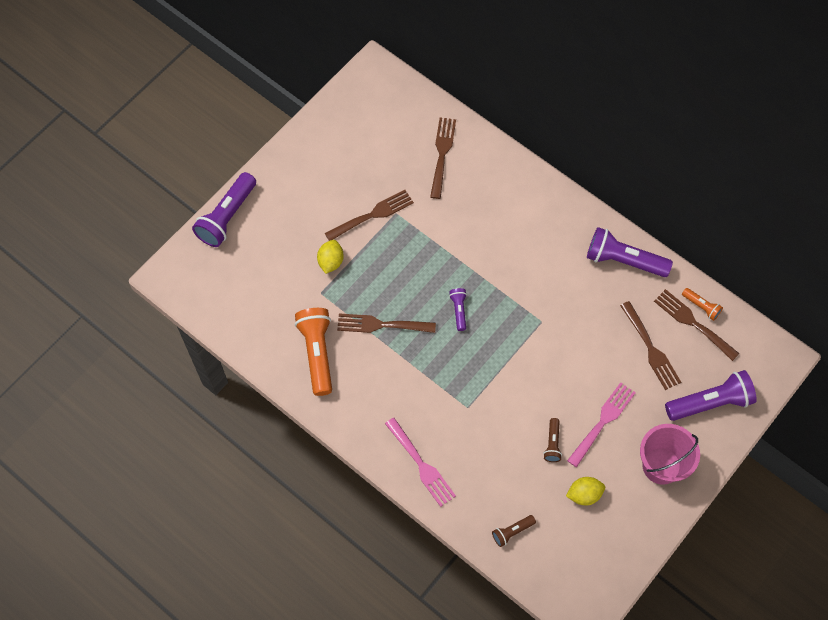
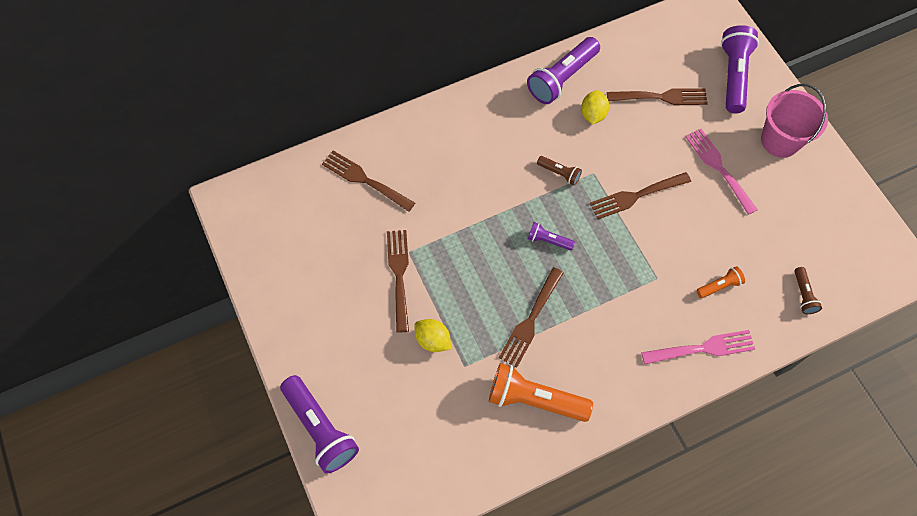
camera: 65 degrees left, 0 degrees up
(552, 444) = (725, 219): brown flashlight -> brown flashlight (559, 173)
(584, 494) = (786, 216): yellow lemon -> yellow lemon (593, 114)
(692, 323) = (650, 54): brown fork -> brown fork (636, 196)
(701, 307) = (637, 40): orange flashlight -> orange flashlight (719, 286)

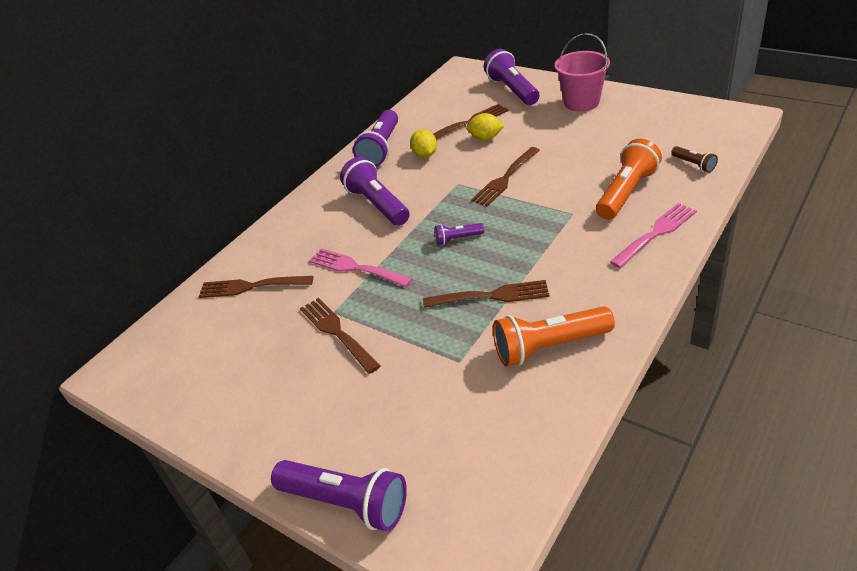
camera: 25 degrees left, 25 degrees down
(433, 340) = (410, 360): yellow lemon -> yellow lemon (485, 138)
(513, 152) = (377, 204): none -> purple flashlight
(530, 320) = (492, 296): brown fork -> brown fork turned 90 degrees counterclockwise
(559, 173) = (429, 197): brown flashlight -> none
(718, 168) = (552, 135): pink fork -> pink fork (355, 268)
(719, 286) = (626, 192): orange flashlight -> orange flashlight, size x2.02

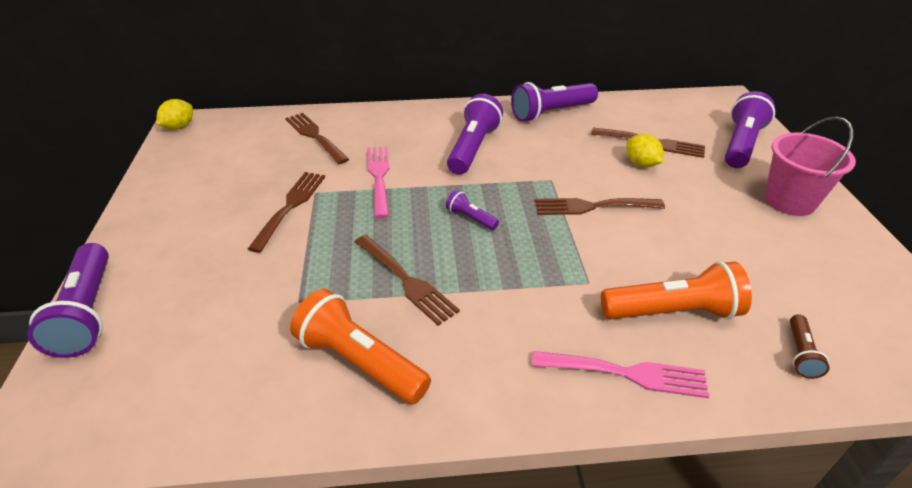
camera: 45 degrees right, 0 degrees up
(425, 155) = (571, 140): yellow lemon -> yellow lemon (179, 127)

